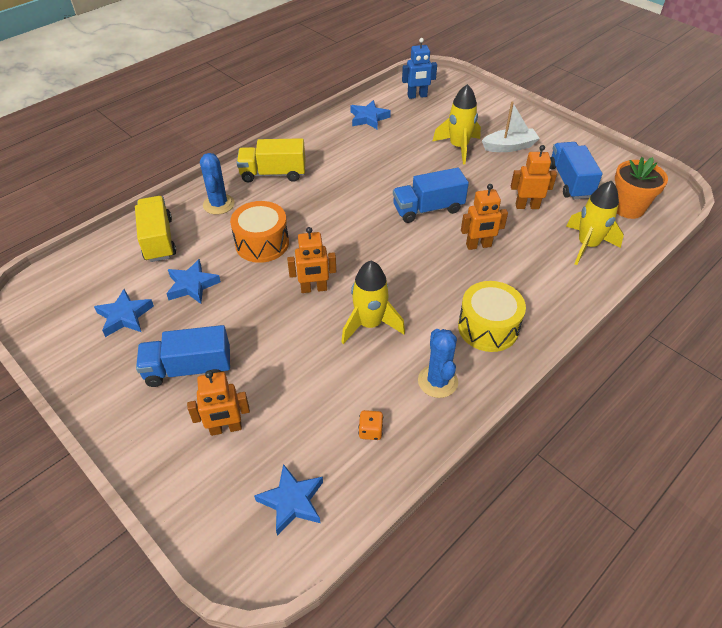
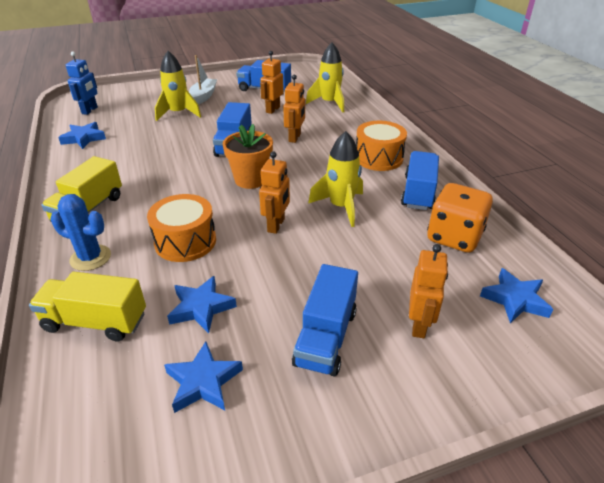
camera: 65 degrees left, 10 degrees down
(370, 431) = (454, 237): orange dice -> orange dice, size x2.42
(437, 381) = (418, 193): blue cactus -> blue truck
(488, 327) = (378, 158): yellow drum -> orange drum
(628, 208) = (308, 82): orange flower pot -> orange flower pot (250, 180)

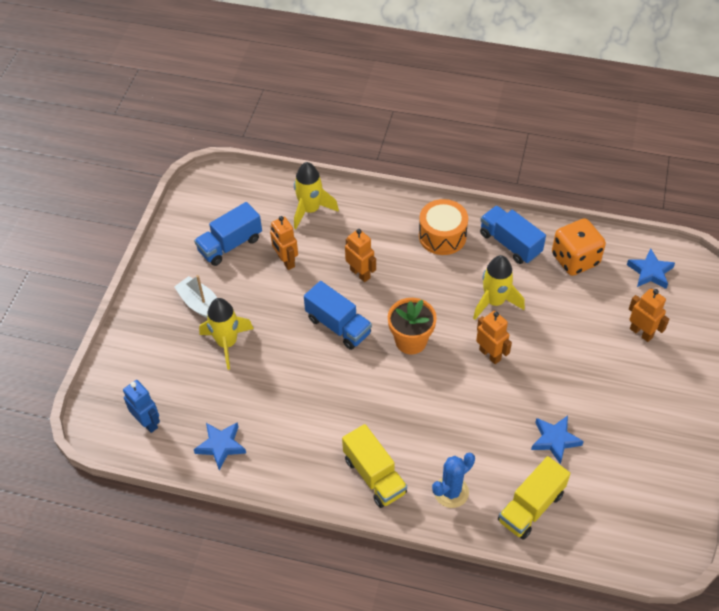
camera: 55 degrees left, 15 degrees up
(185, 241) = (471, 422): orange drum -> none
(203, 382) = (621, 464): blue star -> none
(326, 337) = (623, 385): blue truck -> none

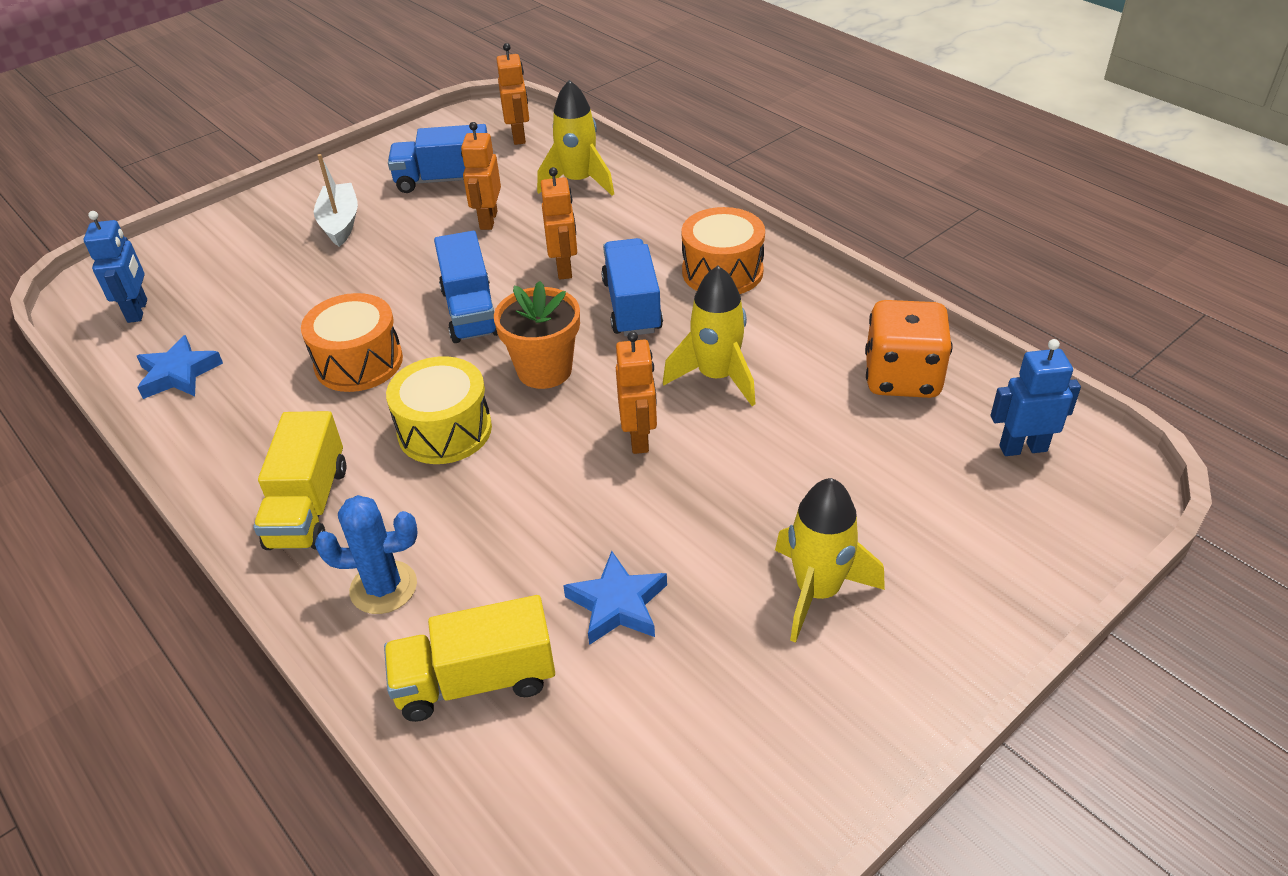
camera: 35 degrees right, 10 degrees down
(227, 343) = (320, 272): yellow rocket -> yellow rocket (817, 591)
(312, 386) = (359, 362): none -> orange drum
(396, 400) = (444, 430): none -> yellow drum
(510, 243) = (815, 318): blue truck -> blue truck (632, 306)
(641, 333) = (924, 525): orange robot -> orange robot (519, 136)
(650, 272) = (1023, 448): blue star -> blue robot

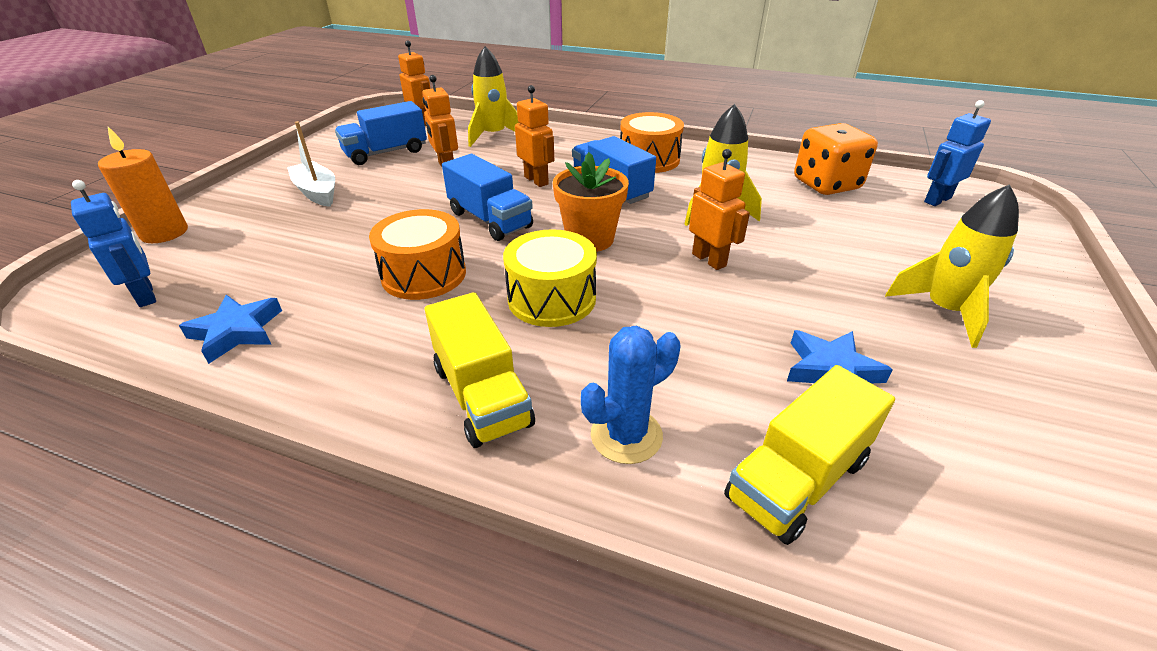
camera: 30 degrees left, 5 degrees down
(187, 239) = (164, 233): none -> orange candle

